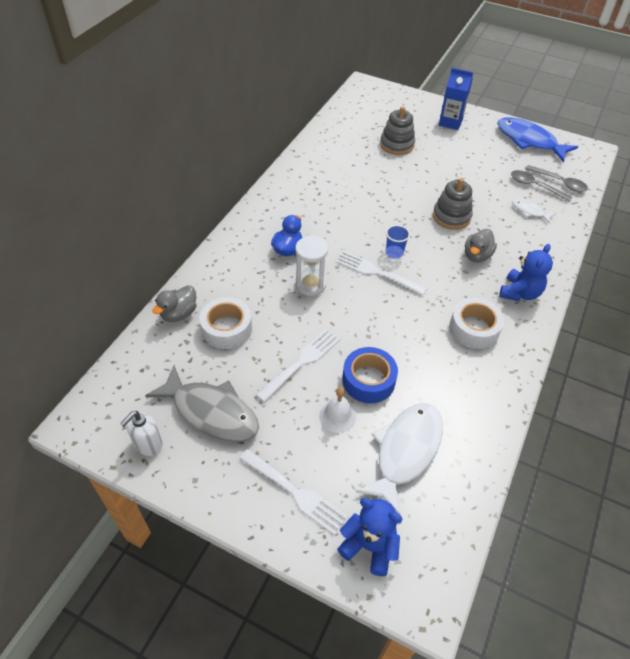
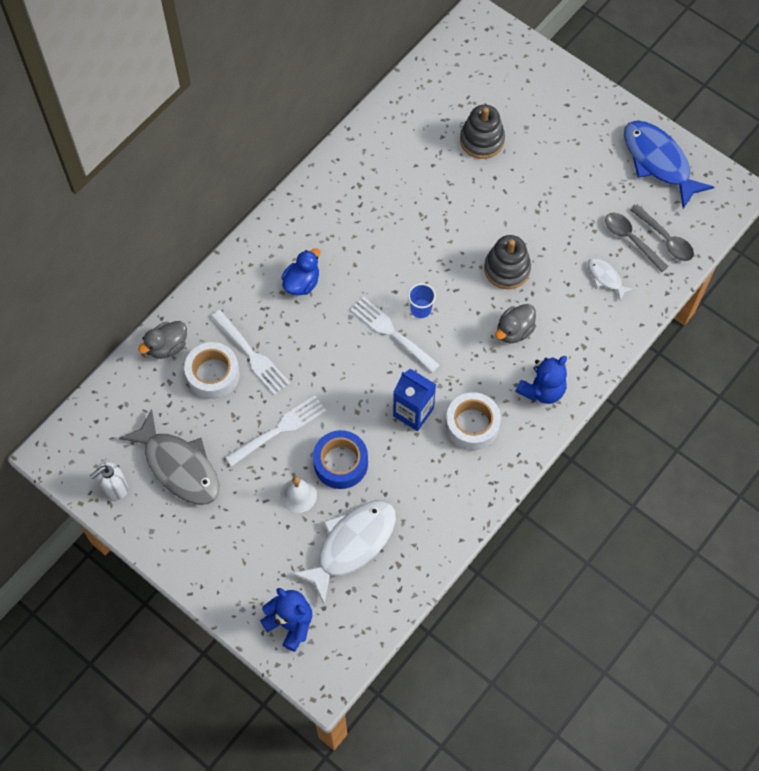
camera: 15 degrees right, 15 degrees up
(295, 493) = (238, 562): white fork -> white fork (252, 355)
(310, 284) = (314, 335): white hourglass -> none
(450, 122) = (567, 111): blue carton -> blue carton (413, 412)

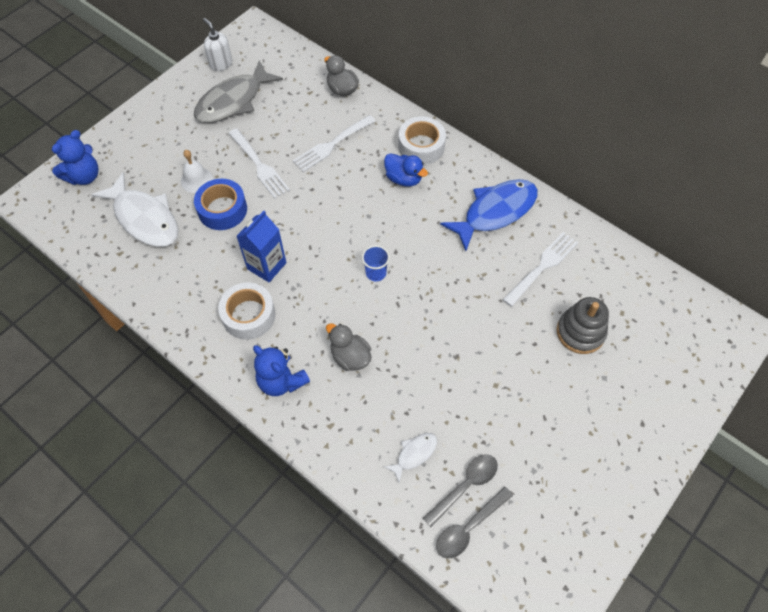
camera: 90 degrees right, 5 degrees down
(213, 374) = (314, 119): white tape -> white tape (421, 146)
(392, 333) = (351, 249): white fork -> white fork (542, 267)
(507, 269) = (423, 352): grey stacking toy -> none
(658, 162) = (577, 527): blue fish -> blue fish (495, 212)

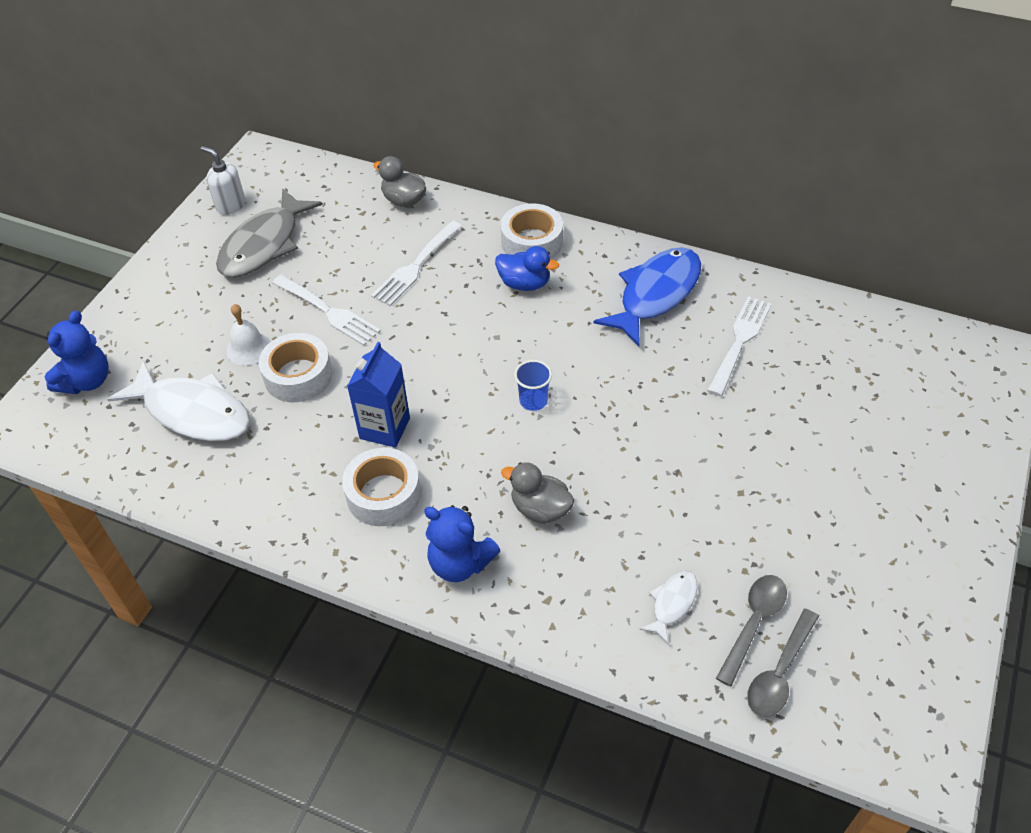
camera: 15 degrees left, 10 degrees down
(222, 209) = (298, 375): blue tape -> white tape
(580, 332) = (818, 404): grey stacking toy -> none

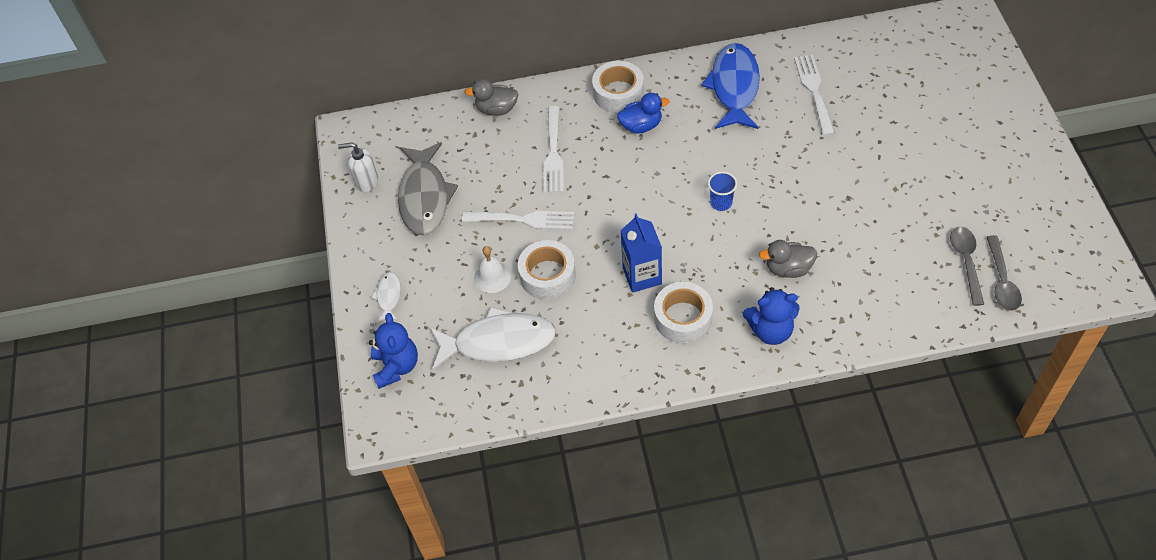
camera: 30 degrees left, 5 degrees up
(672, 603) = (913, 278): white fish -> white fish (388, 296)

